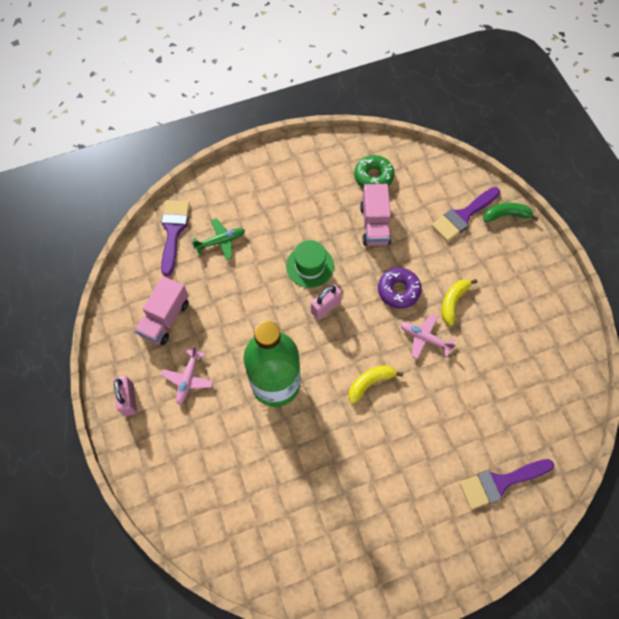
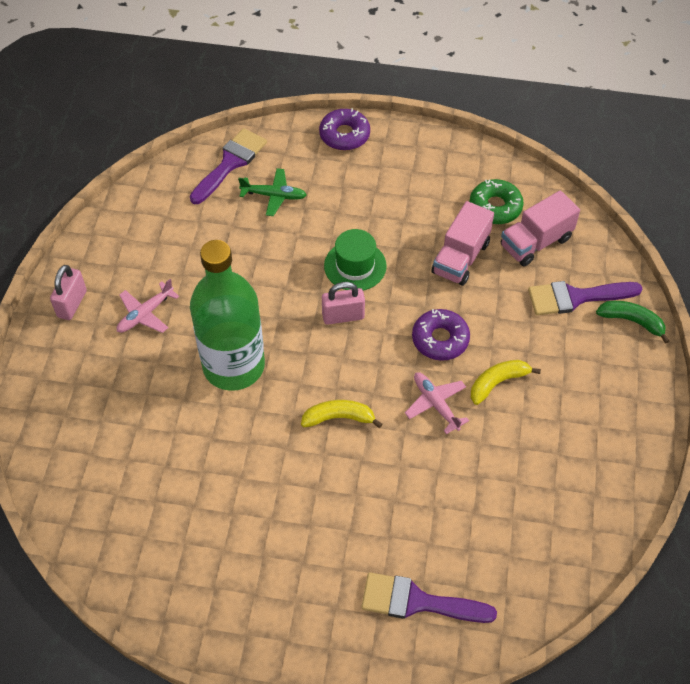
camera: 30 degrees right, 10 degrees down
(165, 318) = (163, 244): pink truck -> pink truck (536, 242)
(240, 171) = (344, 135): none -> purple donut

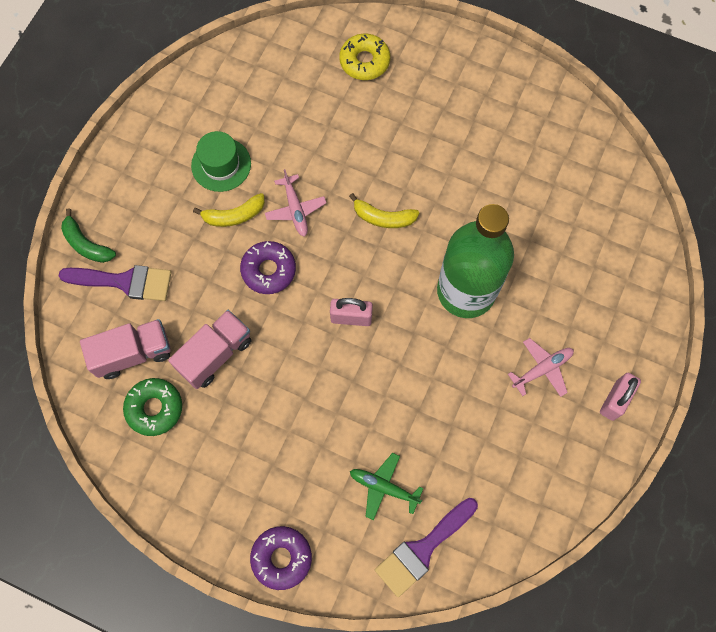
camera: 165 degrees left, 15 degrees up
(355, 266) = (323, 372): green hat -> green hat (221, 164)
(417, 601) = (364, 61): purple brush -> yellow donut

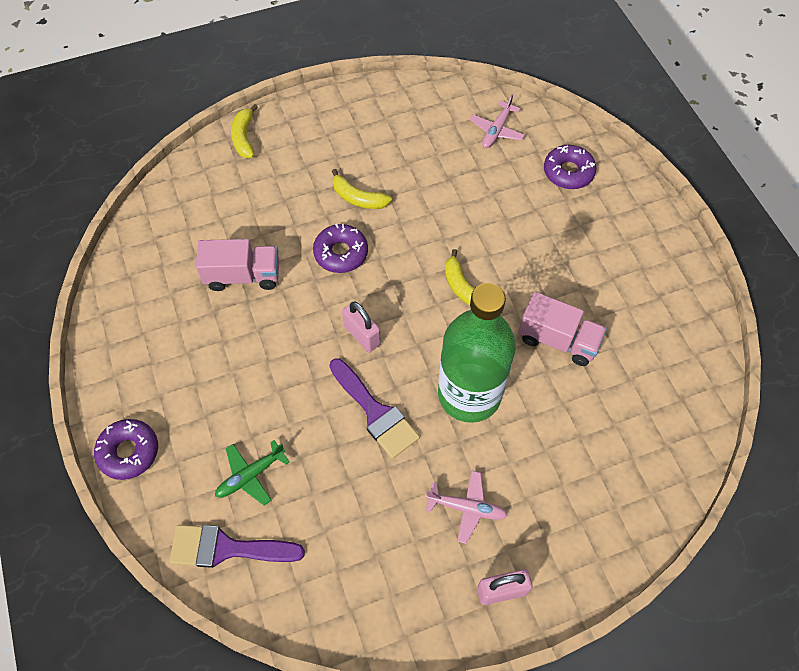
camera: 45 degrees right, 10 degrees down
(86, 244) = (244, 137): green banana -> yellow banana
(124, 282) = (240, 180): purple brush -> purple brush (375, 412)
(133, 353) = (194, 228): pink truck -> pink truck (558, 340)
(154, 408) = (166, 274): green donut -> none
(221, 164) = (387, 159): green hat -> none
(295, 209) = (405, 229): pink plane -> pink plane (496, 130)
(364, 61) = (568, 172): yellow donut -> purple donut
(384, 487) = (251, 475): green plane -> green plane turned 105 degrees counterclockwise

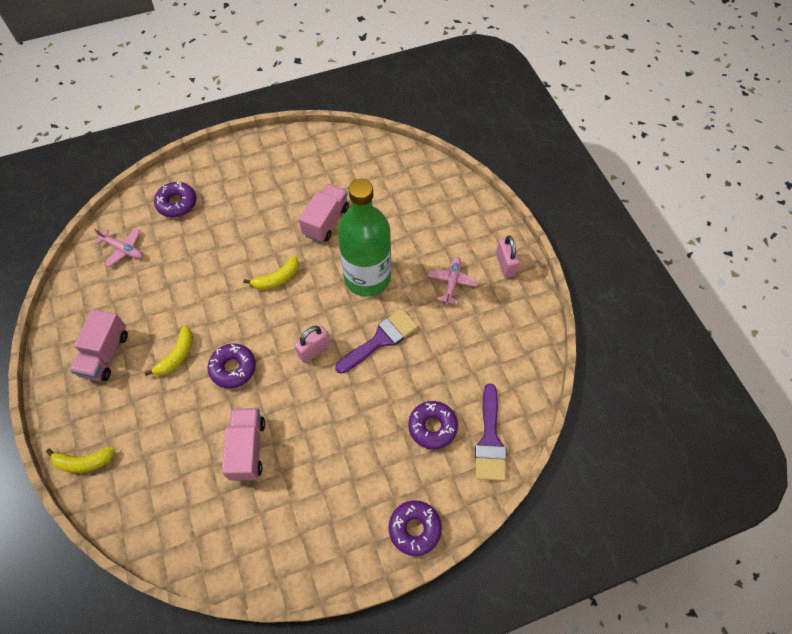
camera: 90 degrees left, 0 degrees up
(251, 475) = (432, 427): green plane -> purple donut
(362, 135) = (105, 354): none -> pink truck

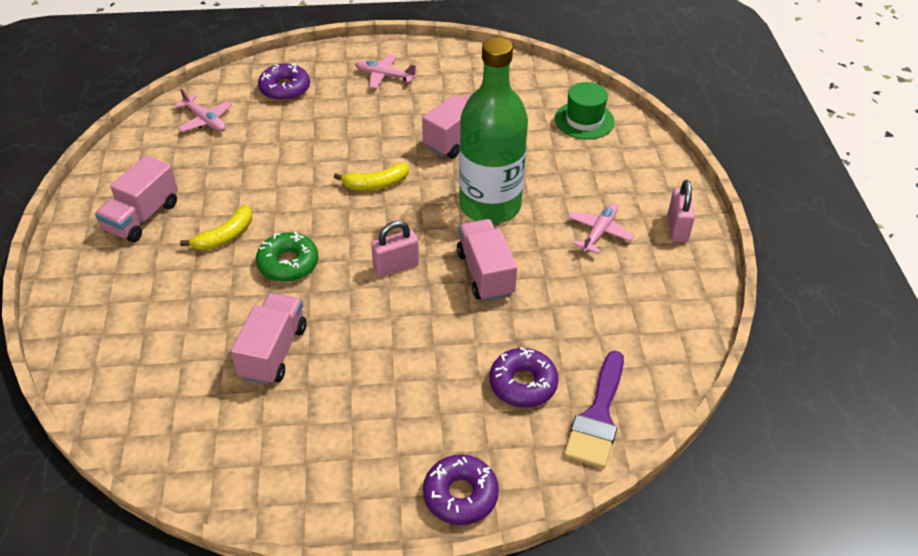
camera: 15 degrees right, 15 degrees down
(83, 462) = (71, 319): yellow banana -> none
(233, 368) = (288, 263): purple donut -> green donut
(252, 173) = (385, 76): none -> pink plane
(380, 339) = (485, 273): purple brush -> pink truck
(415, 181) = (584, 120): none -> green hat

